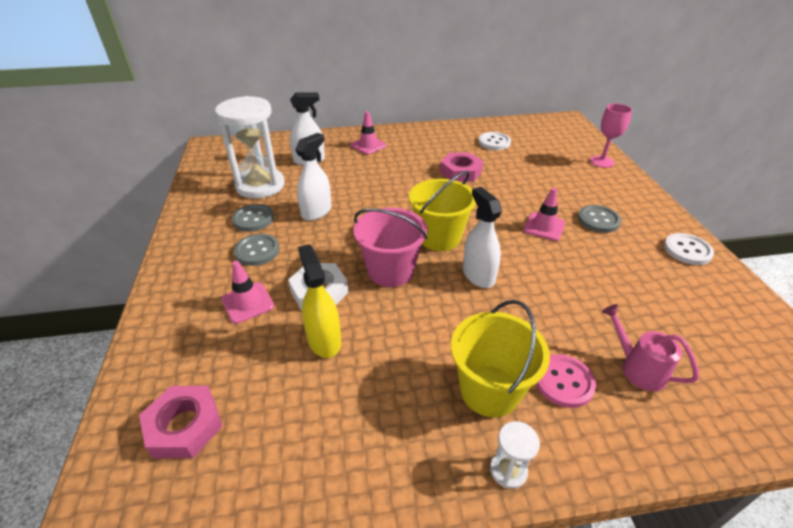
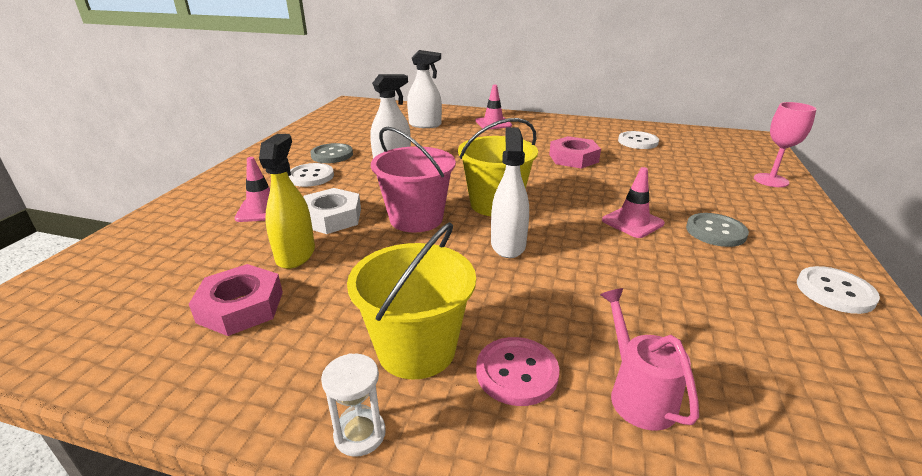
camera: 25 degrees right, 10 degrees down
(184, 426) = (117, 280): pink nut -> pink nut (241, 307)
(257, 251) = (311, 177): grey button -> white button
(260, 185) = (363, 134): white hourglass -> none

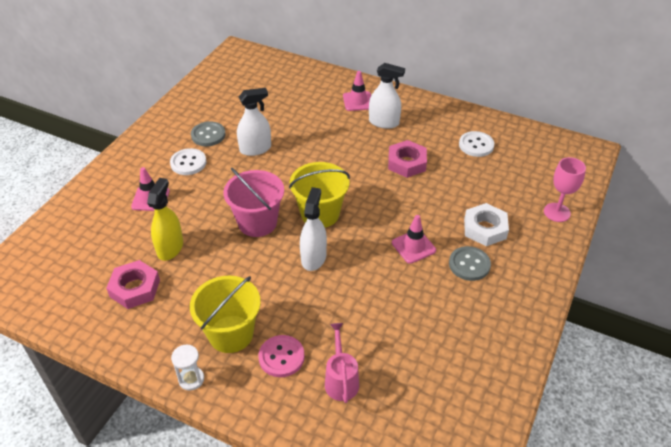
camera: 10 degrees right, 15 degrees up
(331, 217) = (198, 213): white nut -> white nut (485, 228)
(425, 125) = (296, 97): white spray bottle -> white spray bottle (384, 122)
(835, 292) = (511, 329): white button -> none

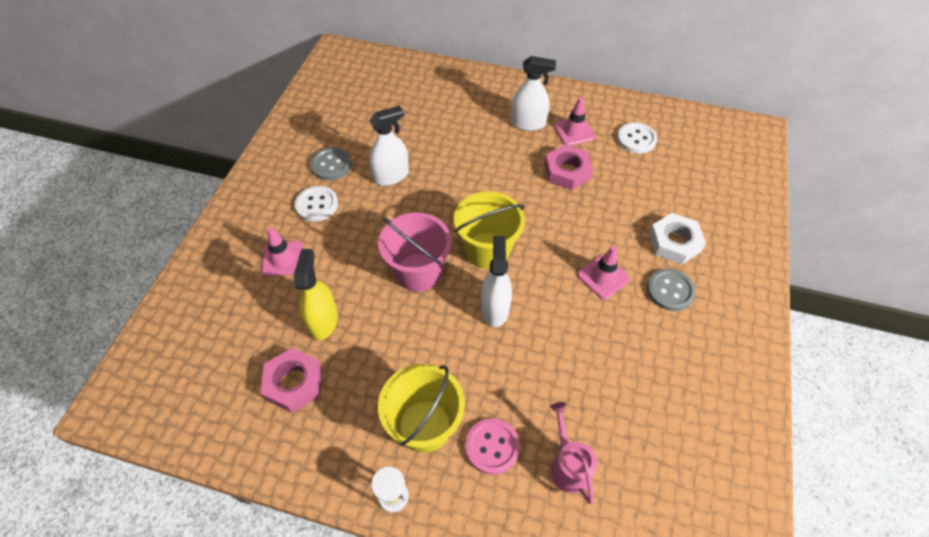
camera: 10 degrees left, 10 degrees up
(358, 101) = (492, 100): pink traffic cone -> pink traffic cone (574, 131)
(557, 212) = (745, 211): pink goblet -> none

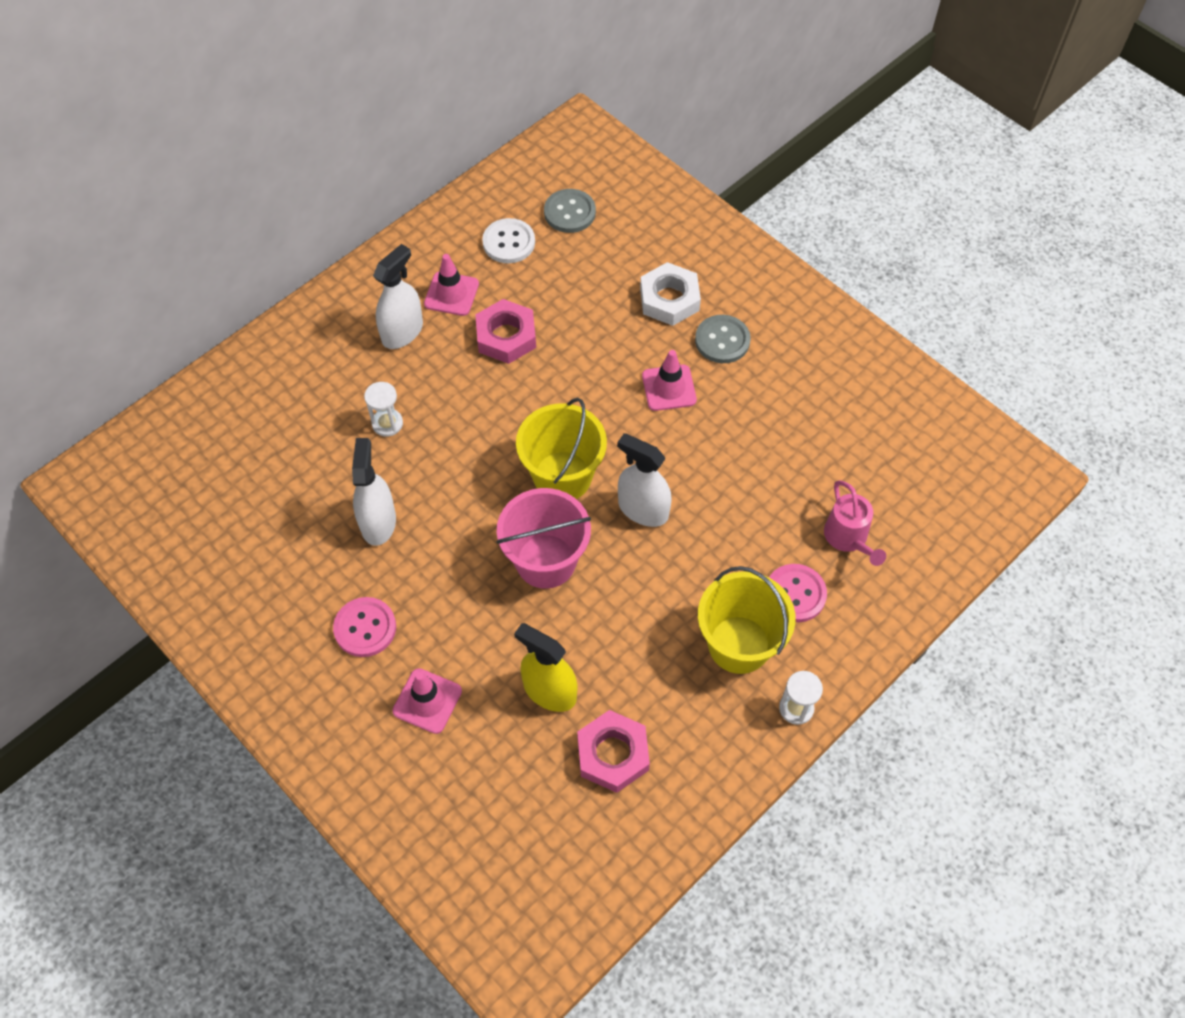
camera: 60 degrees left, 5 degrees up
(317, 205) = (365, 628): white button -> pink button
(331, 165) = (307, 583): grey button -> grey button (569, 212)
(460, 147) = (387, 423): none -> white hourglass
(568, 465) = (848, 538): pink watering can -> pink watering can turned 120 degrees counterclockwise

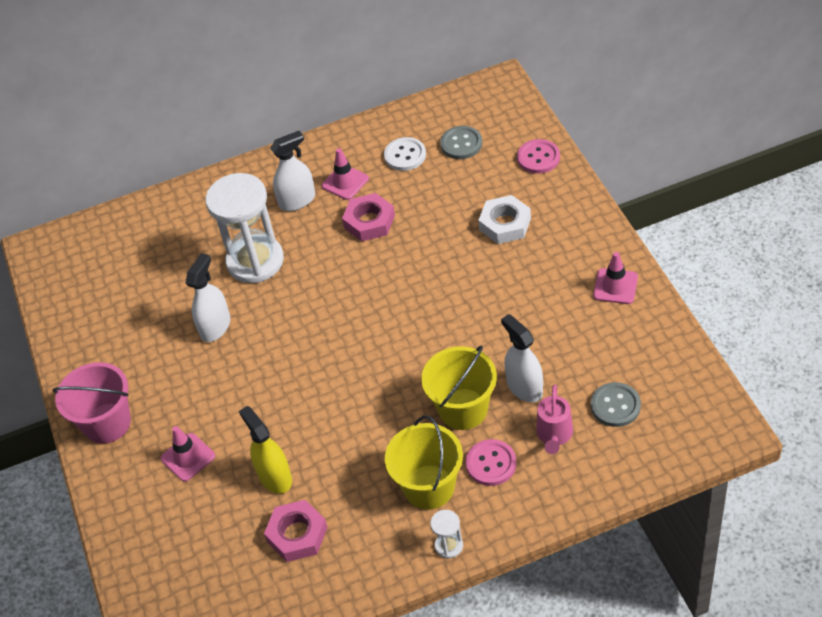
camera: 30 degrees right, 10 degrees down
(365, 628) = (171, 395): pink button -> pink button (538, 158)
(387, 423) = (255, 261): white hourglass -> white hourglass, size x2.41
(546, 561) = (318, 386): pink bucket -> pink bucket (107, 423)
(562, 476) = (360, 331): yellow bucket -> yellow bucket (463, 409)
(643, 509) = (407, 370): white spray bottle -> white spray bottle (524, 387)
(669, 388) = (471, 288): pink traffic cone -> pink traffic cone (615, 286)
(722, 340) = (530, 264): grey button -> grey button (615, 406)

